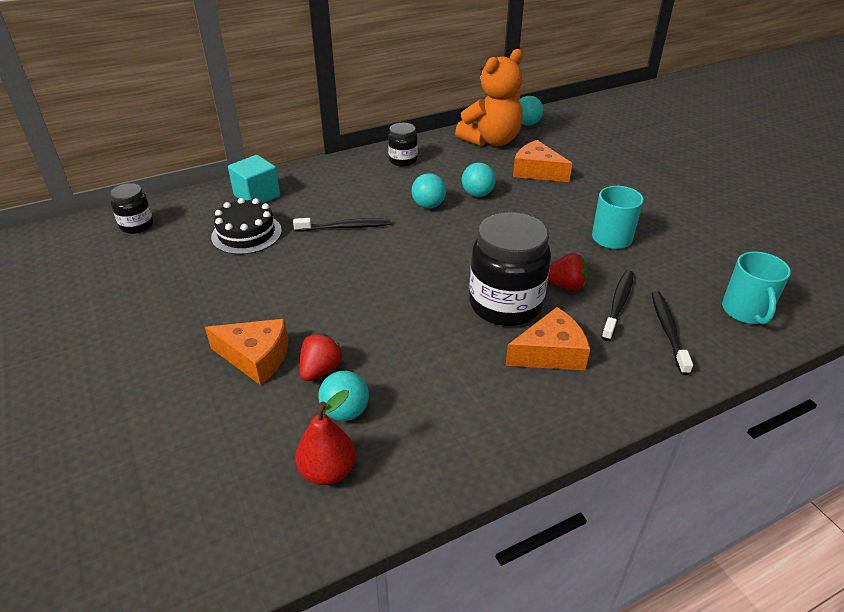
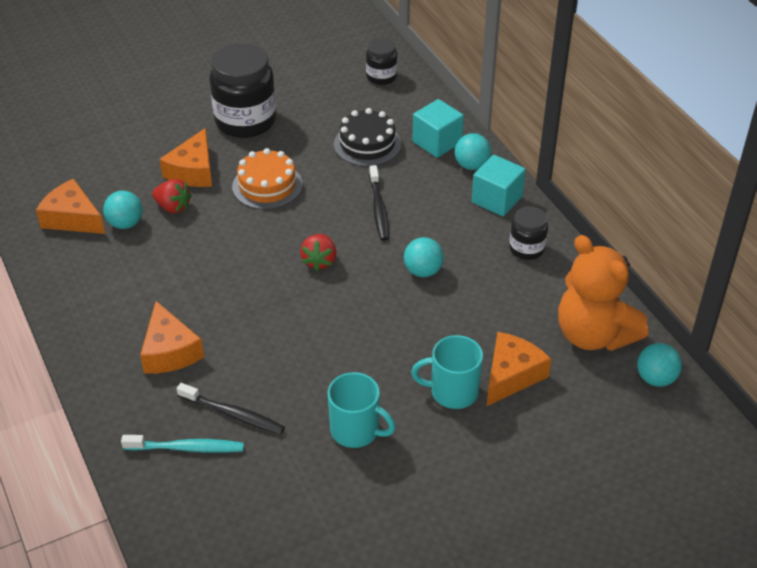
camera: 90 degrees right, 5 degrees up
(296, 297) = (267, 185): none -> orange cake
(328, 471) = (72, 218): red pear -> orange cheese
(342, 170) = (497, 199): none -> turquoise cube
(477, 194) = (450, 314): turquoise ball -> turquoise ball (471, 165)
(505, 305) = (242, 325): black jar -> black jar (245, 121)
(565, 285) = (268, 375): red strawberry -> red strawberry (319, 261)
(668, 331) = (186, 448): black toothbrush -> turquoise toothbrush
(745, 311) = (209, 527): turquoise mug -> turquoise mug (453, 391)

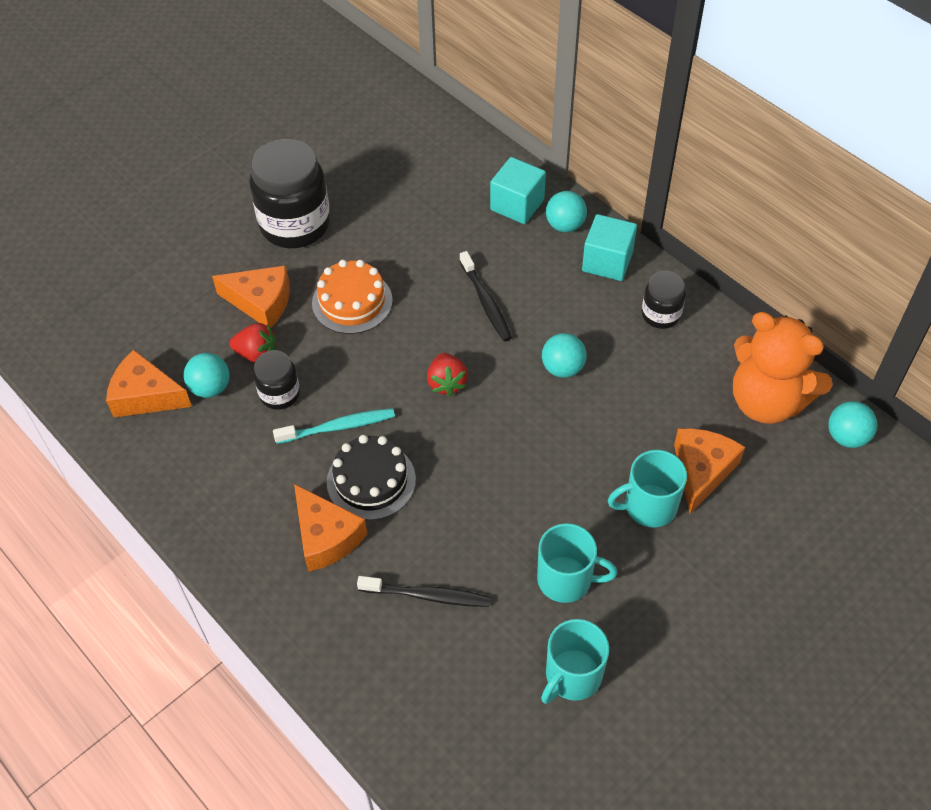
camera: 15 degrees left, 10 degrees up
(186, 448) = (393, 650): turquoise toothbrush -> turquoise toothbrush (338, 427)
(193, 171) = (261, 302): orange cheese -> orange cheese turned 75 degrees counterclockwise
(329, 504) = (572, 676): none -> turquoise mug
(367, 144) = (442, 224): black cake -> black cake (371, 481)
(381, 77) = (425, 135): black jar -> black jar (279, 394)

